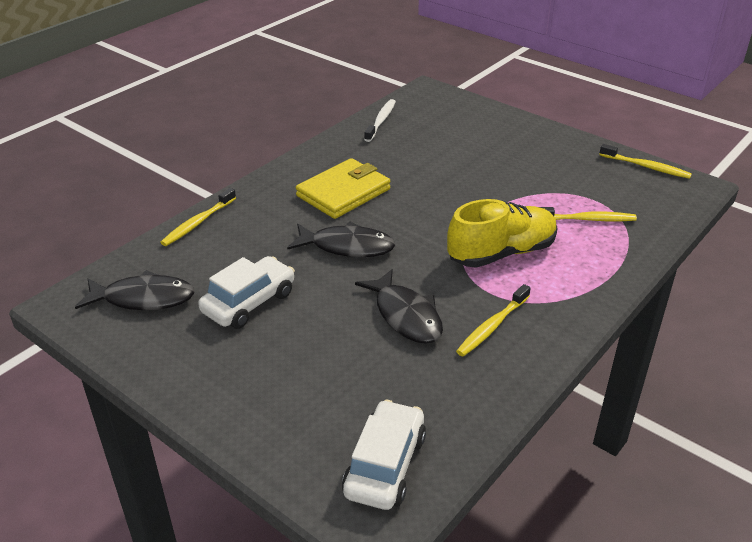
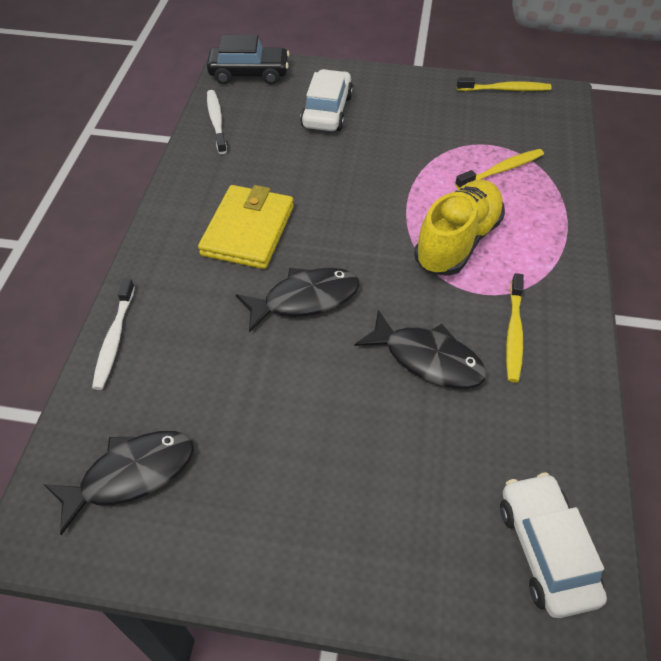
camera: 30 degrees left, 15 degrees up
(198, 223) = (114, 339): yellow toothbrush -> white toothbrush
(249, 302) = (258, 420): white car -> white car (327, 111)
(433, 98) = (249, 74): none -> black car

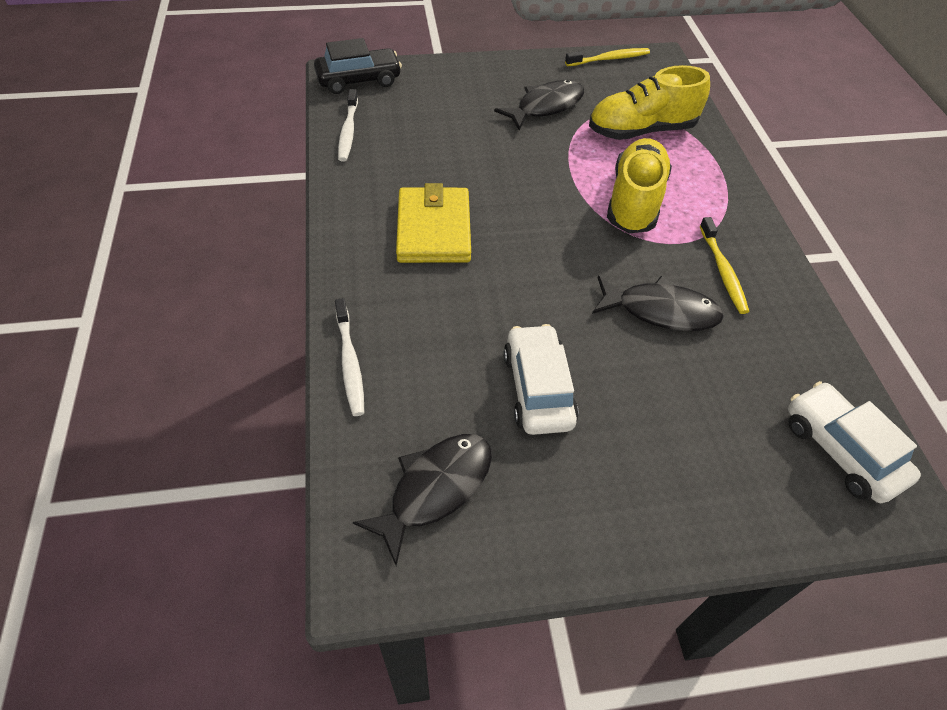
camera: 20 degrees left, 0 degrees up
(216, 121) = (348, 131): white toothbrush -> white toothbrush turned 150 degrees counterclockwise
(305, 299) = (522, 282): black fish -> black fish (545, 106)
(327, 111) = (455, 104): white car -> white car (538, 389)
(501, 170) = (641, 131): yellow toothbrush -> yellow shoe

